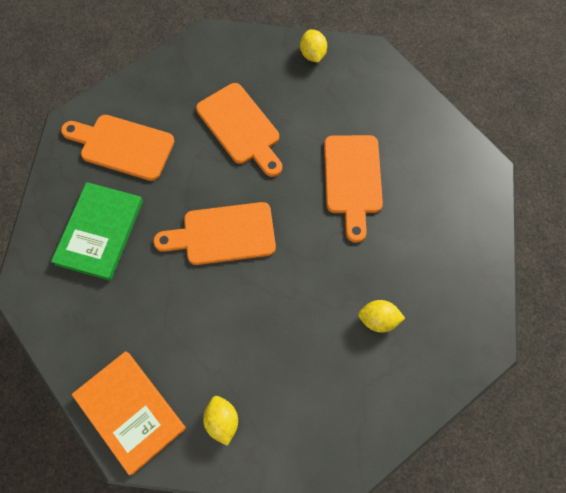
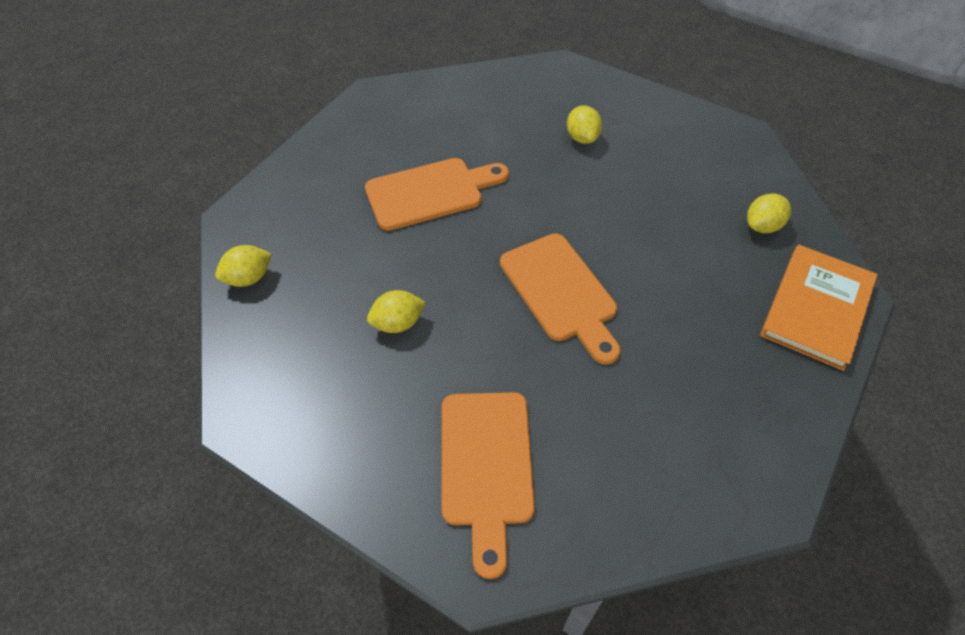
camera: 110 degrees left, 15 degrees down
(100, 232) = (634, 436): green book -> none
(241, 128) = (398, 323): orange cutting board -> yellow lemon

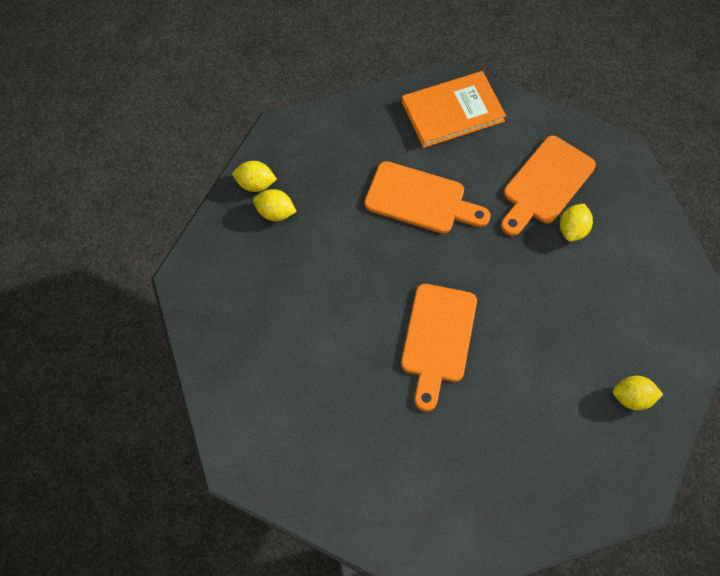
camera: 40 degrees right, 10 degrees up
(398, 323) = (317, 283): yellow lemon -> yellow lemon (275, 213)
(486, 466) = (289, 413): orange cutting board -> orange cutting board (545, 184)
(816, 308) = (601, 484): orange book -> orange book (452, 111)

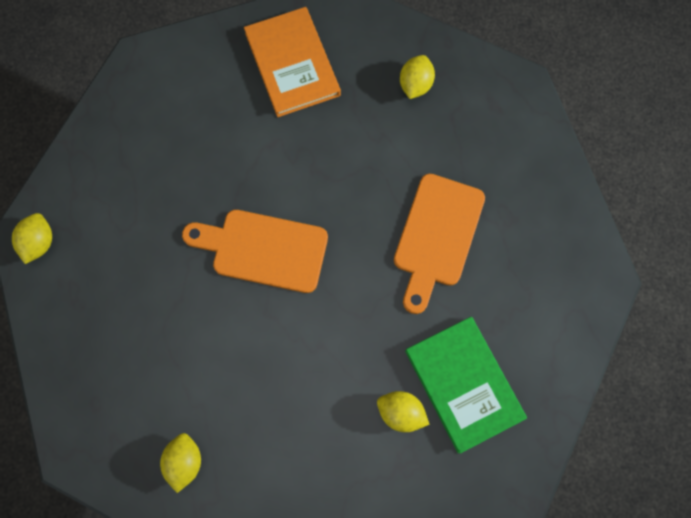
camera: 90 degrees right, 10 degrees up
(255, 184) = (450, 64): yellow lemon -> yellow lemon (39, 242)
(452, 111) = (562, 277): orange book -> orange book (292, 64)
(545, 184) = (463, 384): orange cutting board -> green book

